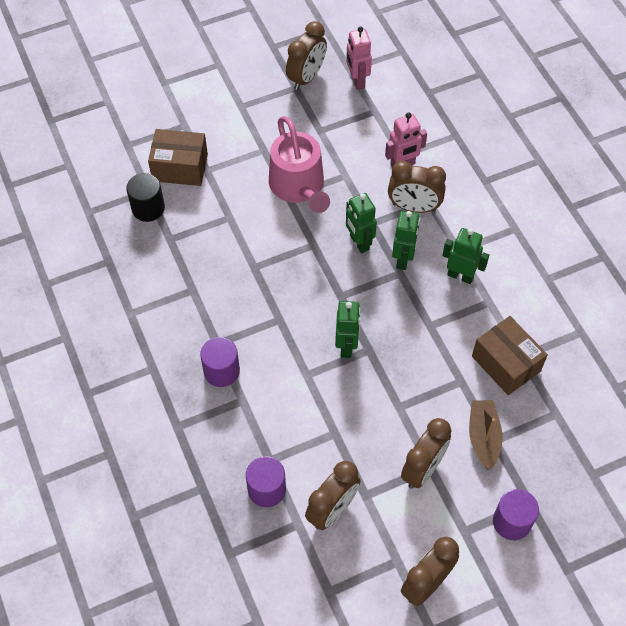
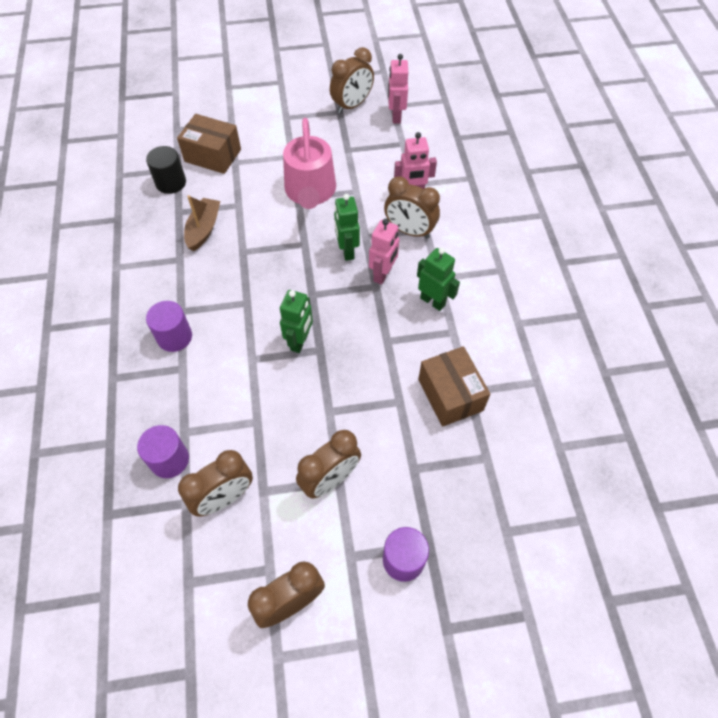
camera: 15 degrees right, 0 degrees up
(403, 259) = (383, 274): green robot -> pink robot
(483, 437) = (403, 462): brown boat -> brown boat (204, 229)

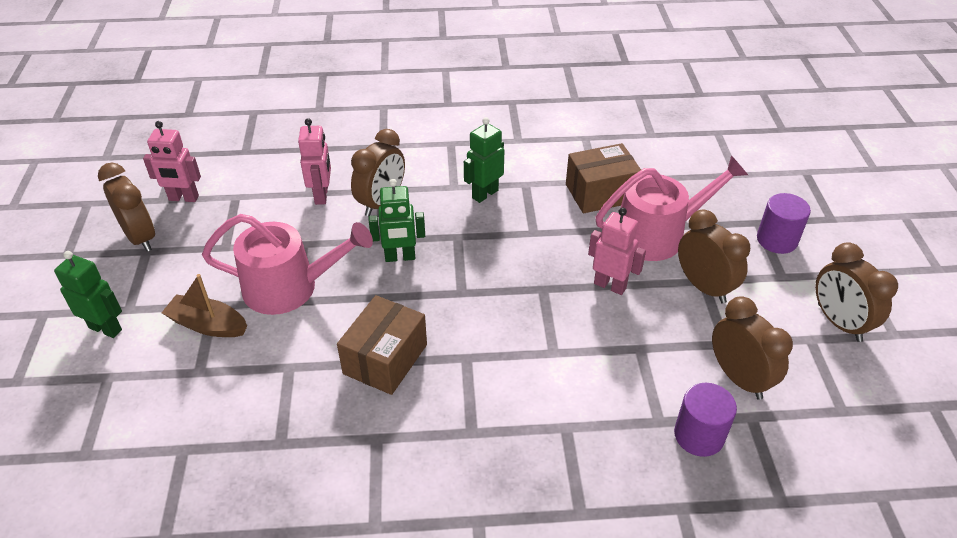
camera: 85 degrees left, 15 degrees down
(171, 183) = (212, 456): black cylinder -> none
(174, 337) = (515, 438): purple cylinder -> none
(204, 229) = (325, 408): brown boat -> brown boat (208, 325)
(213, 155) = (172, 400): brown box -> brown box (385, 359)
(300, 341) = (530, 306): green robot -> green robot (106, 328)
(383, 274) = (441, 229): pink robot -> pink robot (610, 285)
(397, 443) = (657, 234): none -> pink watering can

